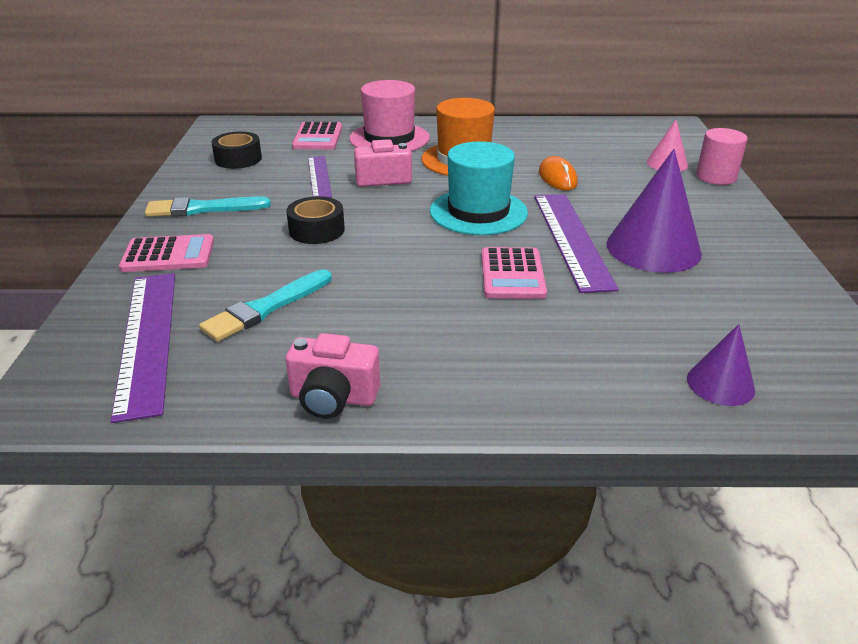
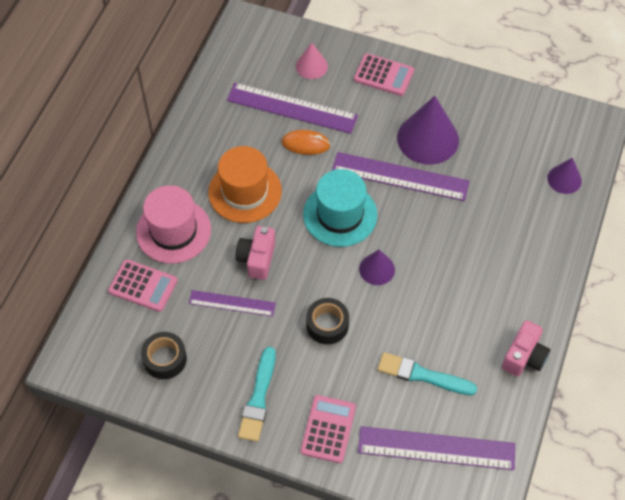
camera: 70 degrees left, 25 degrees up
(266, 308) = (422, 375): turquoise brush -> turquoise brush turned 135 degrees clockwise
(416, 247) = (377, 269): none -> purple cone
(512, 274) = (431, 227): pink calculator -> pink calculator (383, 75)
(597, 163) = (292, 108): none -> purple ruler
(716, 177) = (346, 50): pink cylinder -> none

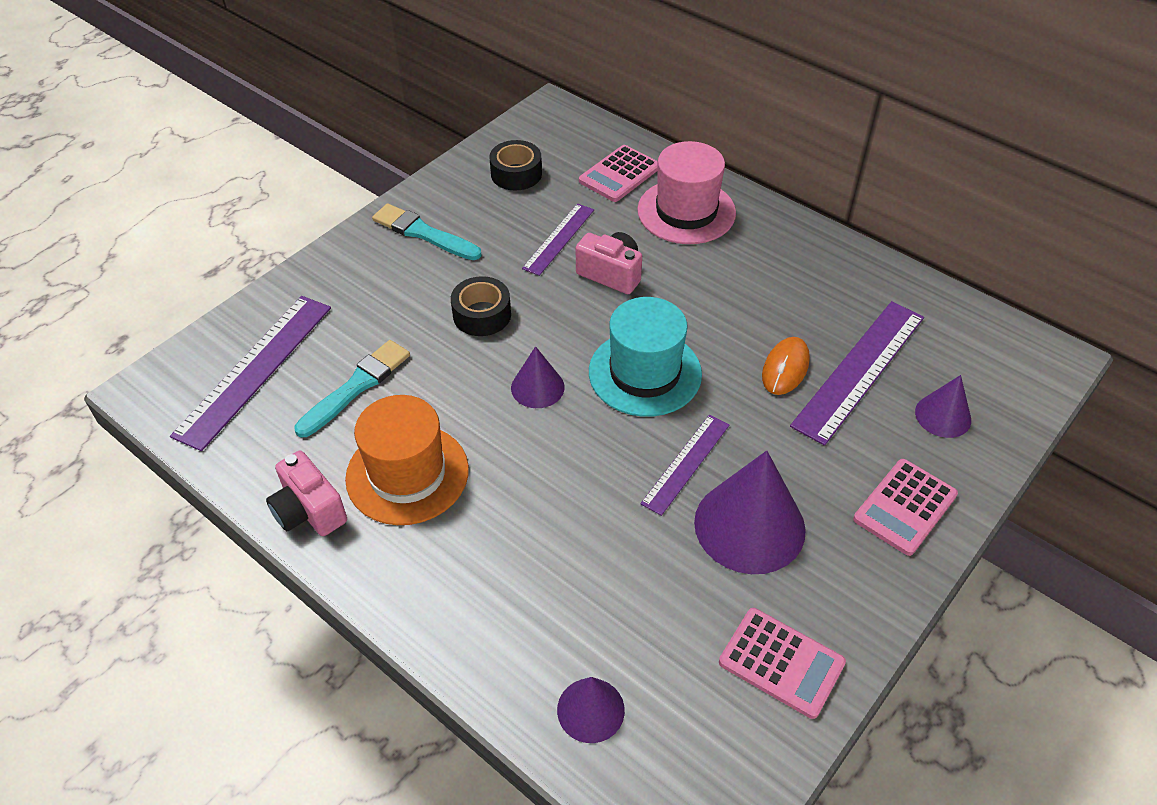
camera: 110 degrees right, 10 degrees down
(245, 191) = (722, 286): orange hat -> orange hat (407, 474)
(311, 66) = (943, 416): pink cone -> purple cone
(328, 429) = (348, 280): pink calculator -> pink calculator (781, 663)
(400, 176) = (686, 463): purple ruler -> purple ruler, size x0.59

